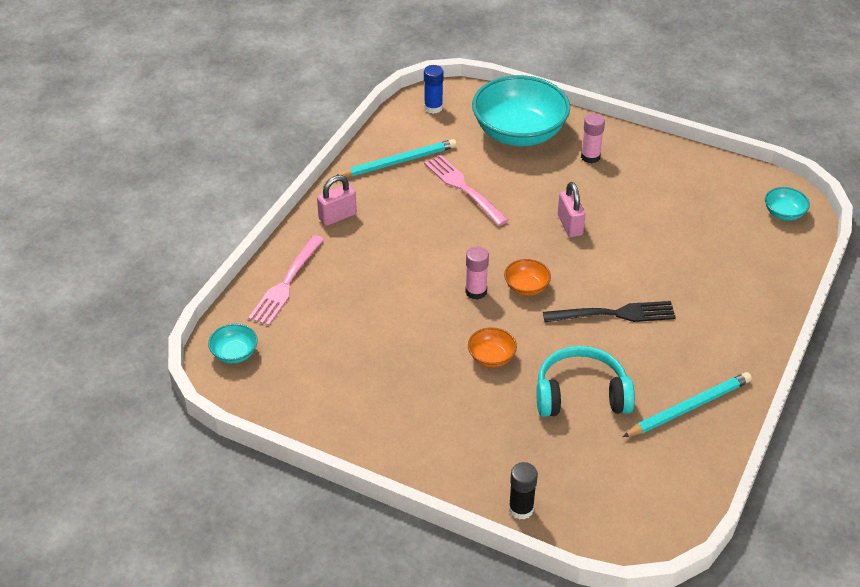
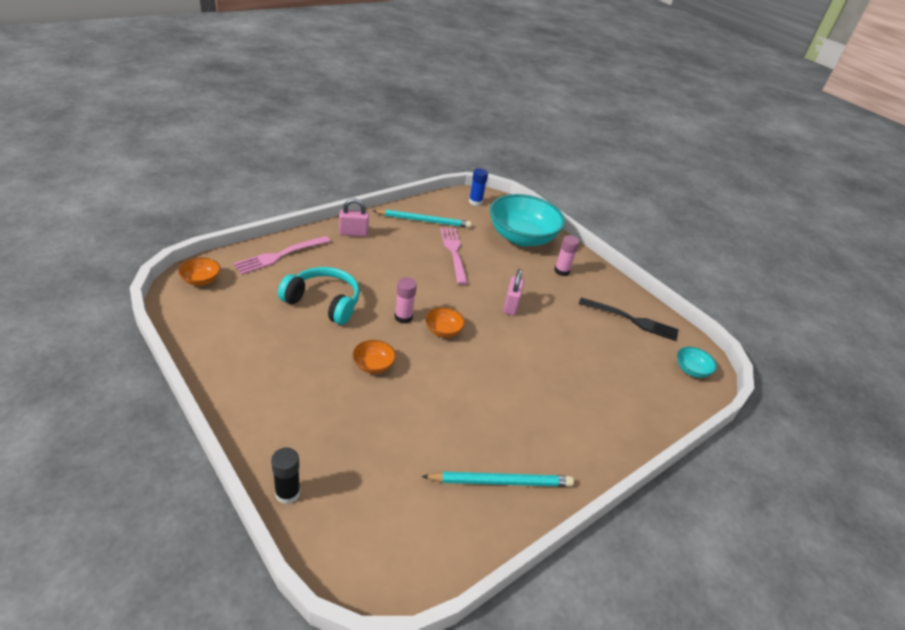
camera: 20 degrees right, 5 degrees down
(234, 353) = (201, 280): turquoise bowl -> orange bowl
(581, 394) = (418, 426): turquoise headphones -> turquoise headphones (323, 302)
(614, 314) = (495, 379): black fork -> black fork (631, 320)

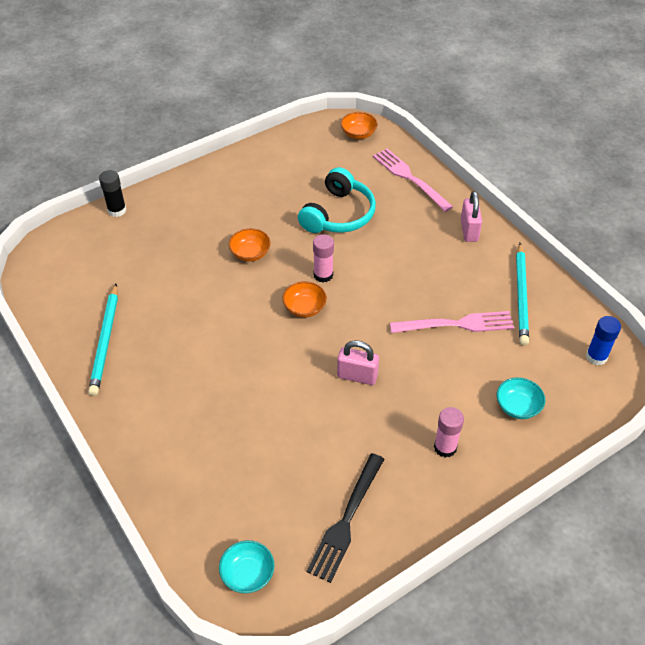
camera: 100 degrees right, 10 degrees up
(521, 237) = (517, 407): turquoise bowl -> turquoise bowl, size x0.43

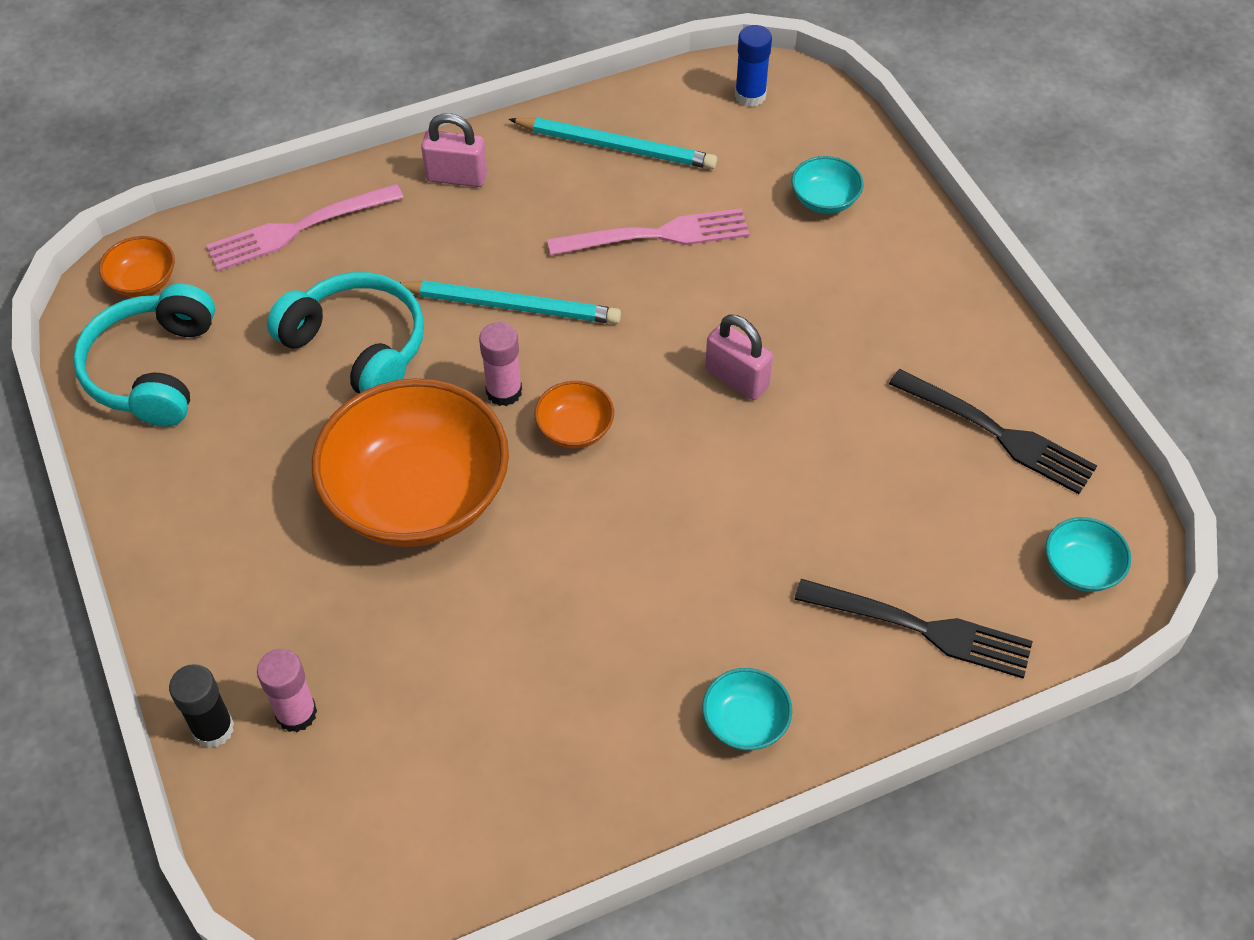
camera: 80 degrees left, 5 degrees up
(105, 341) = (584, 758): turquoise pencil -> turquoise pencil (511, 306)
(129, 405) = (745, 722): none -> turquoise bowl
(194, 485) = (921, 628): none -> black fork
(250, 253) = (417, 496): orange bowl -> orange bowl, size x2.34
(306, 149) = (153, 370): none -> turquoise headphones
(357, 376) = (736, 378): pink padlock -> pink padlock turned 75 degrees counterclockwise
(445, 447) = (885, 296): pink glue stick -> pink glue stick (296, 713)
(456, 324) = (656, 235): pink fork -> pink fork turned 75 degrees clockwise

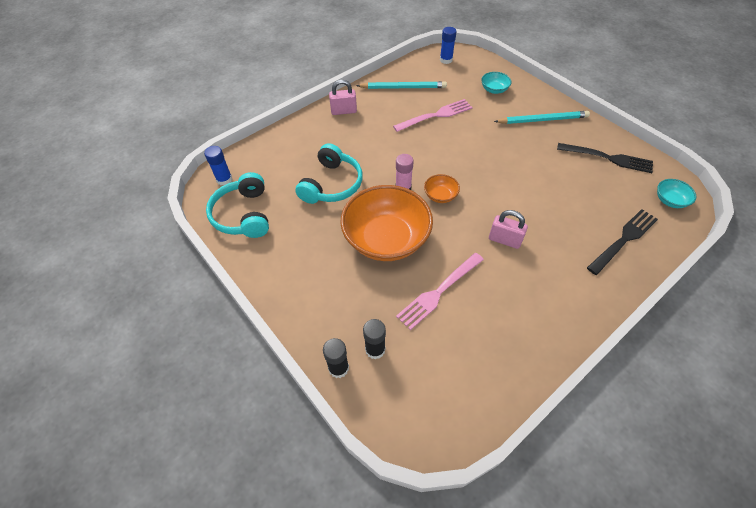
camera: 15 degrees left, 0 degrees up
(143, 281) = (224, 179): orange bowl -> blue glue stick
(296, 713) = (375, 349): pink glue stick -> black glue stick
(299, 229) = (285, 144): pink fork -> pink fork (439, 292)
(358, 346) = (332, 184): turquoise headphones -> turquoise headphones turned 90 degrees clockwise
(511, 306) = (390, 154): turquoise pencil -> turquoise pencil (542, 120)
(736, 378) = (496, 161): pink padlock -> pink padlock (504, 240)
(745, 722) = (575, 298): turquoise bowl -> none
(921, 628) = (623, 240): black fork -> black fork turned 45 degrees counterclockwise

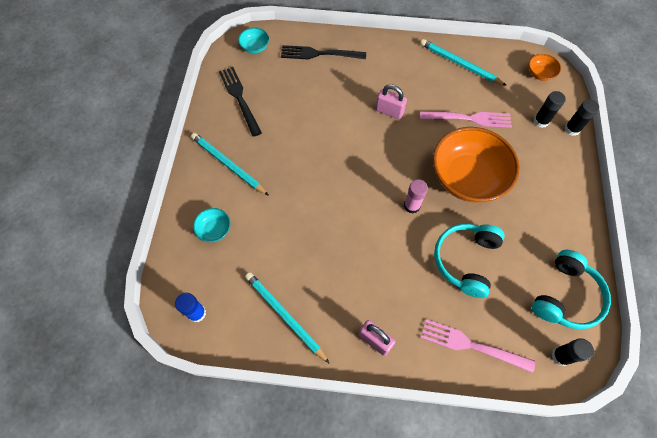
camera: 135 degrees left, 10 degrees up
(224, 179) = (561, 356): blue glue stick -> black glue stick
(332, 184) = (465, 260): turquoise headphones -> turquoise headphones turned 45 degrees counterclockwise
(435, 115) = (301, 251): pink fork -> pink fork (472, 345)
(440, 196) = (392, 175): orange bowl -> orange bowl (540, 74)
(504, 240) = (389, 111): pink padlock -> pink padlock turned 45 degrees counterclockwise
(511, 346) = (459, 64): none -> turquoise pencil

